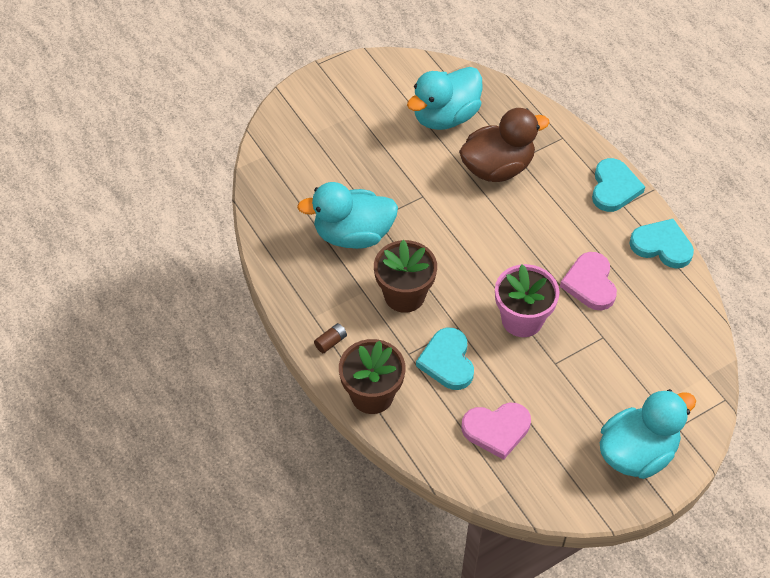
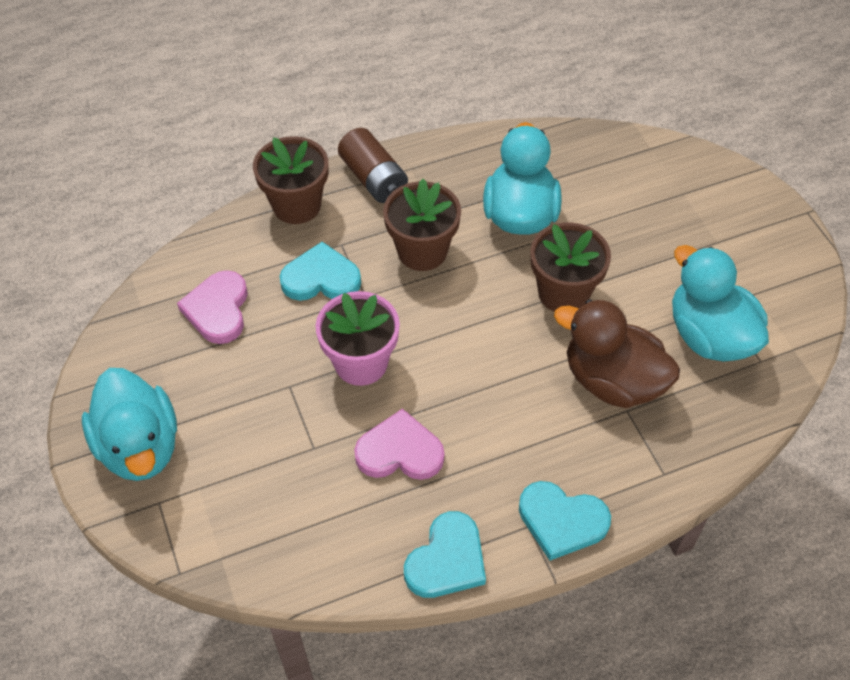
camera: 100 degrees right, 0 degrees up
(330, 342) = (373, 178): brown battery -> brown battery, size x2.12
(426, 200) = (563, 293): none -> brown flower pot
(497, 167) = (612, 381): brown duck -> brown duck turned 135 degrees clockwise

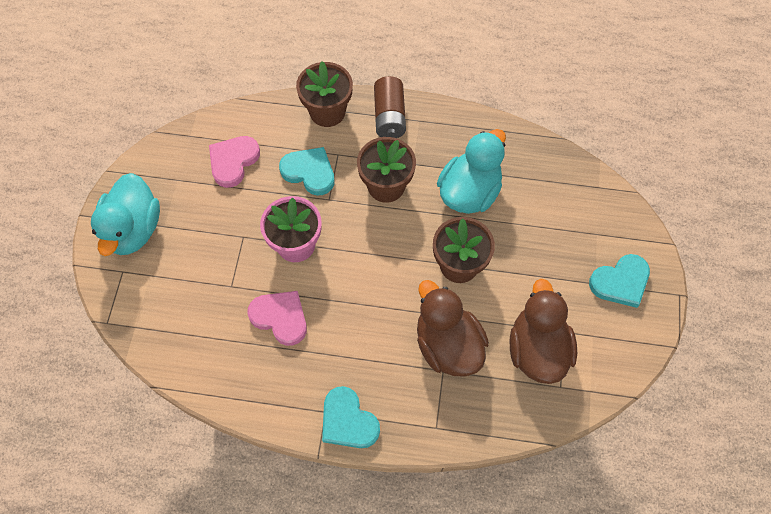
camera: 30 degrees right, 10 degrees up
(447, 560) = (261, 405): turquoise heart -> turquoise heart (620, 282)
(709, 336) = (537, 349): turquoise duck -> brown duck

